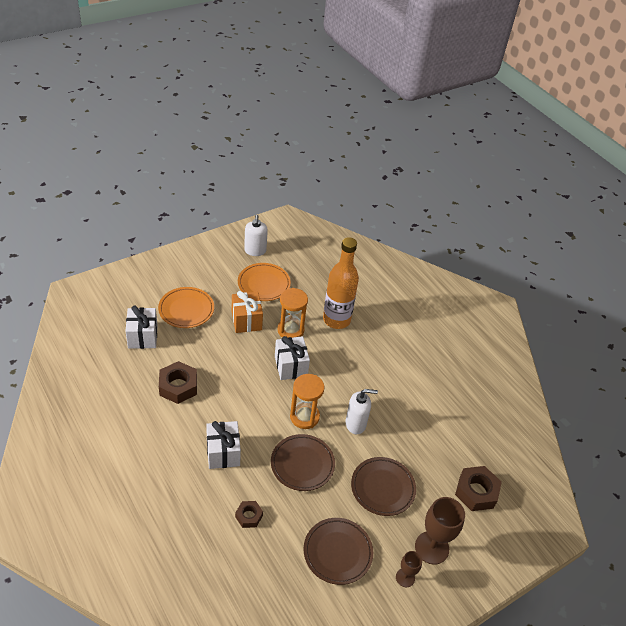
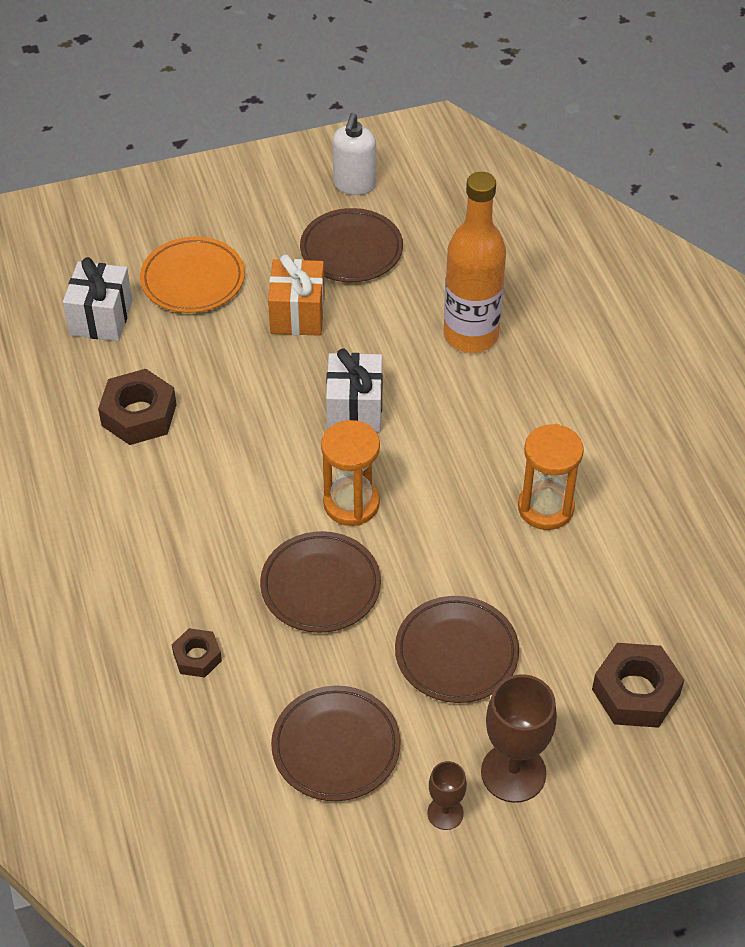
camera: 20 degrees right, 5 degrees up
(223, 453) = (184, 542): white gift -> none
(264, 284) = (351, 250): orange plate -> brown plate
(290, 330) = (375, 343): orange hourglass -> orange hourglass (545, 508)
(356, 424) = (444, 532): white soap dispenser -> none

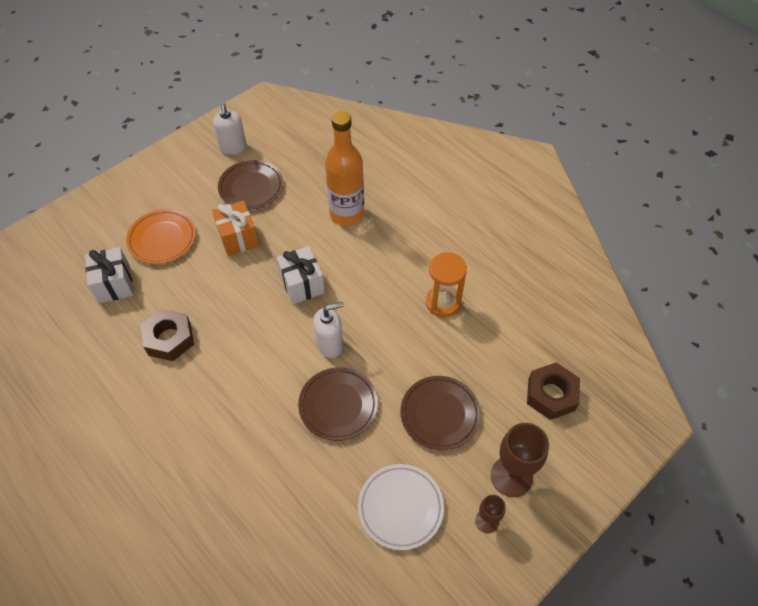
camera: 25 degrees left, 5 degrees up
(197, 657) = (285, 486): brown nut -> none
(336, 747) = (400, 507): brown plate -> white plate
(351, 504) = (330, 345): orange hourglass -> white soap dispenser

